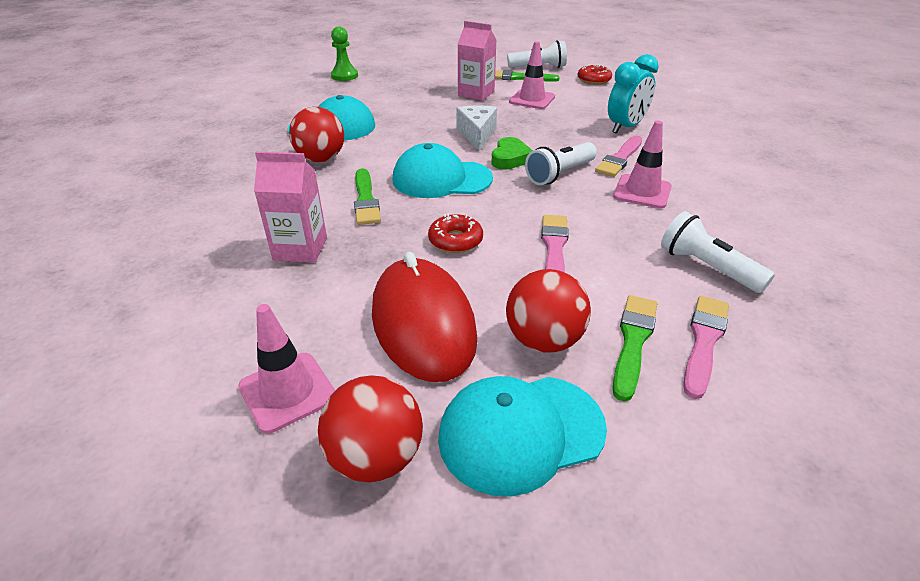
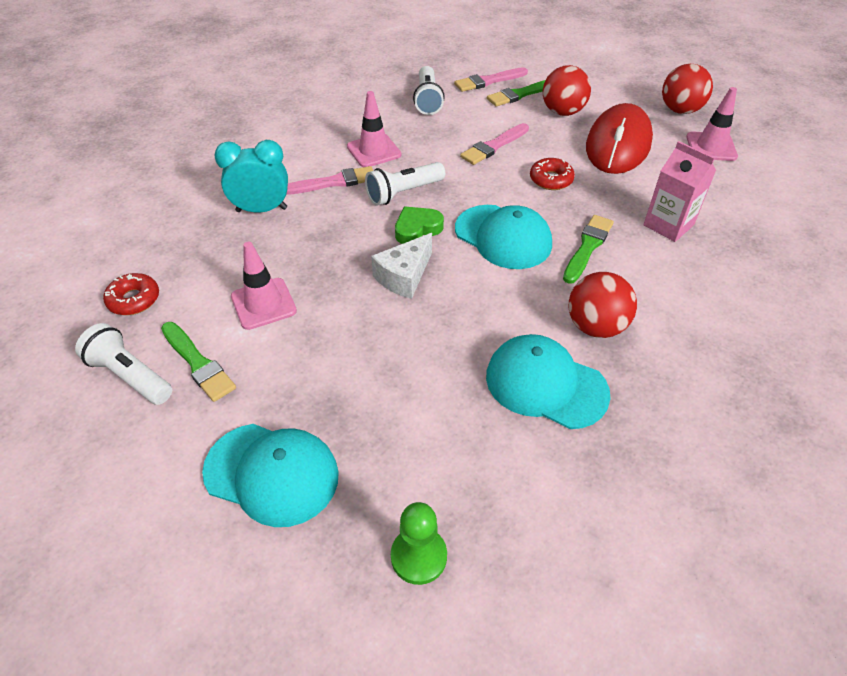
camera: 140 degrees left, 10 degrees up
(476, 93) = (302, 358): pink carton -> none
(520, 432) = (611, 92): turquoise cap -> turquoise cap (272, 473)
(560, 174) = (403, 193): white flashlight -> white flashlight turned 150 degrees clockwise

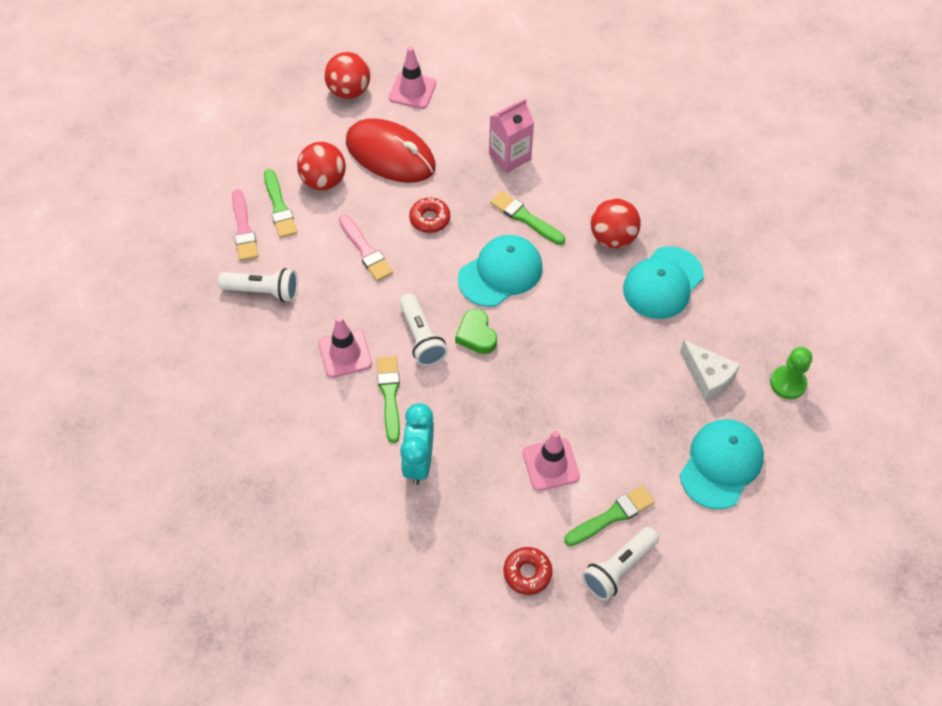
camera: 80 degrees left, 10 degrees up
(334, 182) = (389, 395): pink brush -> green brush
(404, 276) = (536, 354): white cheese -> white cheese (708, 377)

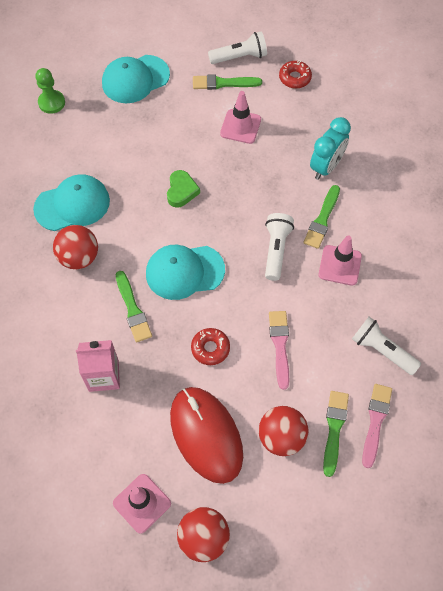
camera: 150 degrees left, 5 degrees up
(476, 335) = (234, 232): green heart -> green heart (181, 191)
(708, 377) = (98, 129): white cheese -> none

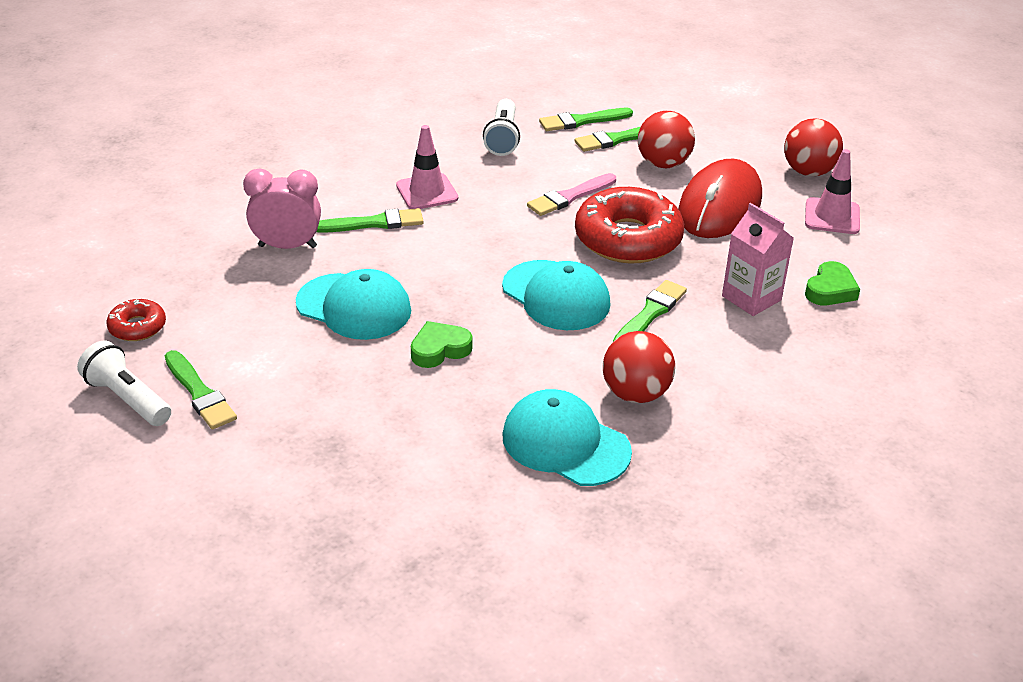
camera: 125 degrees left, 25 degrees down
(51, 102) = (398, 579): green pawn -> none
(75, 430) = (830, 290): none -> green heart
(135, 79) = (263, 498): turquoise cap -> turquoise cap (354, 307)
(210, 348) = (628, 239): red donut -> red donut, size x2.09
(240, 126) = (276, 342): pink traffic cone -> none
(276, 250) = (452, 240): white flashlight -> none
(326, 167) = (287, 246): turquoise clock -> pink clock
(375, 421) = (582, 121): pink brush -> green brush

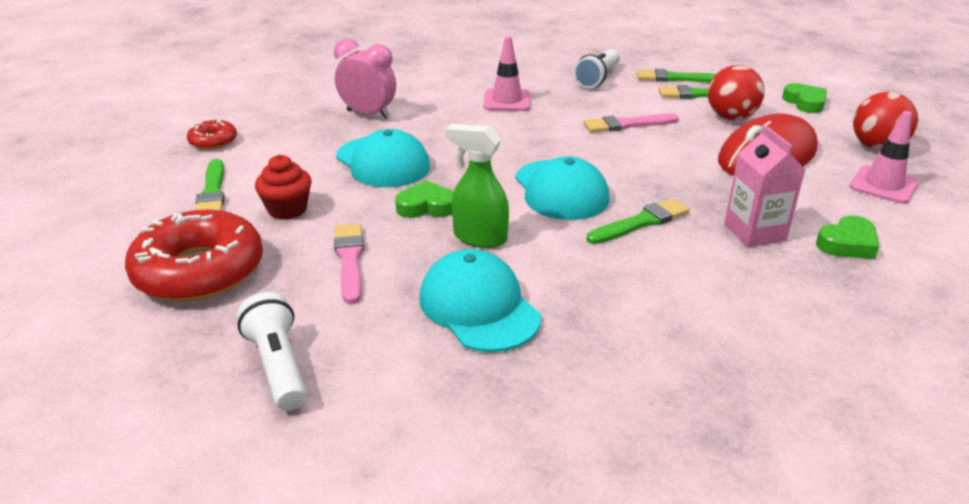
camera: 25 degrees right, 5 degrees down
(128, 399) = (159, 184): white flashlight -> white flashlight (278, 366)
(300, 391) = (287, 209): none -> red cupcake
(374, 223) = (447, 112): green brush -> none
(411, 430) = (350, 260): none -> pink brush
(516, 371) = (479, 238): none -> green spray bottle
(628, 239) = (659, 163): red donut -> red donut (199, 271)
(635, 393) = (579, 283): red ball -> none
(722, 128) = (805, 102): none -> green heart

